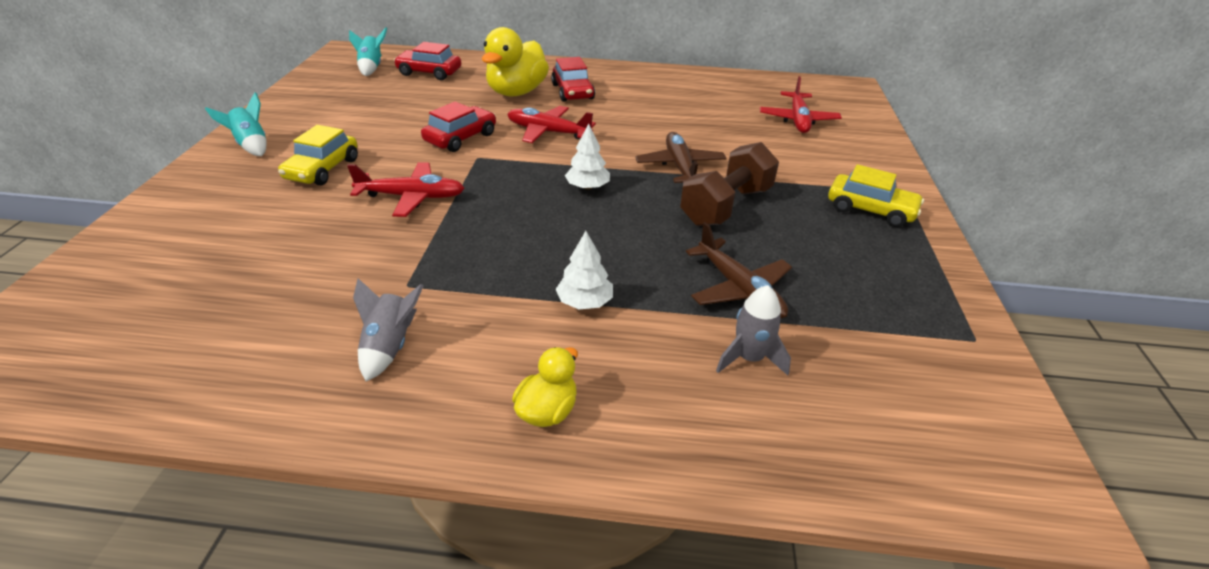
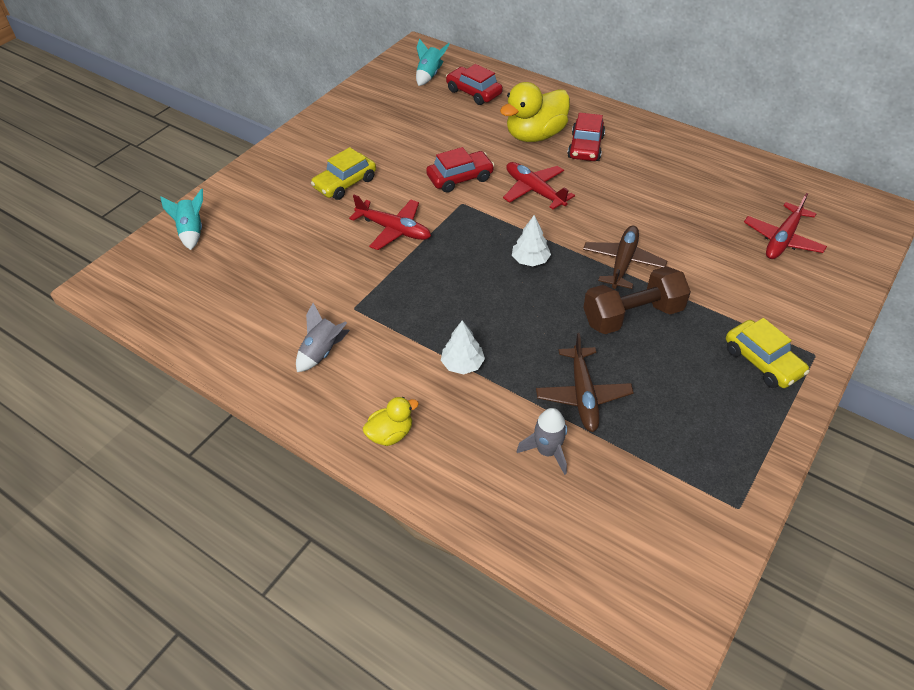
camera: 30 degrees right, 10 degrees up
(251, 145) = (307, 145): turquoise rocket -> turquoise rocket (191, 232)

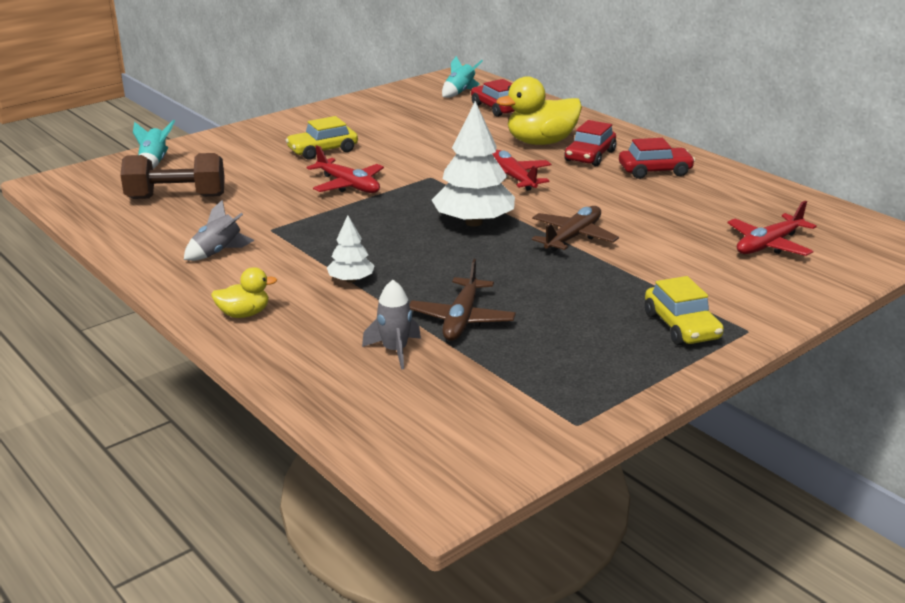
camera: 15 degrees right, 20 degrees down
(460, 178) = (441, 161): red car -> red car (655, 171)
(530, 260) = (473, 222): white tree -> white tree, size x1.94
(632, 316) = (556, 274): brown dumbbell -> brown dumbbell (176, 197)

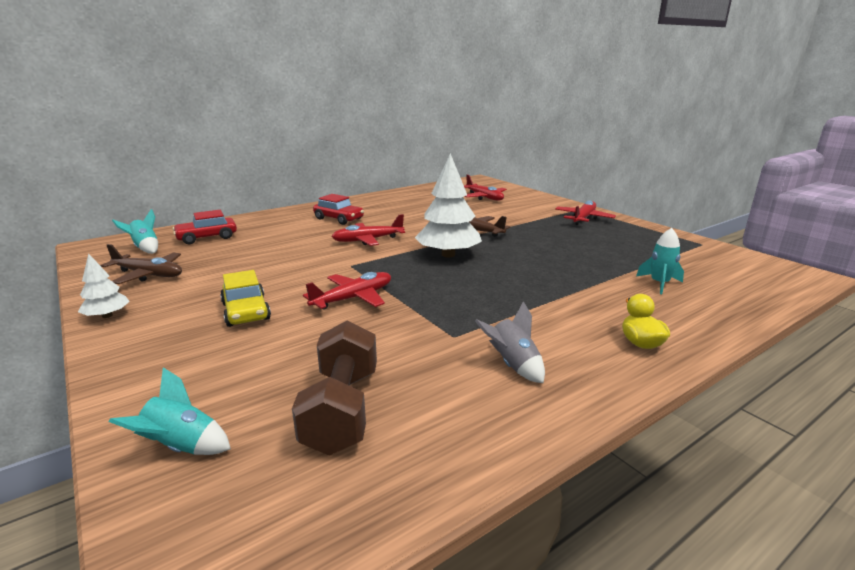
camera: 85 degrees left, 5 degrees down
(351, 280) = (557, 297): white tree -> white tree (107, 316)
(395, 350) = (659, 284): grey rocket -> turquoise rocket
(462, 319) = (602, 263): brown plane -> brown plane (148, 274)
(541, 142) = (301, 229): yellow duck -> none
(655, 171) = (374, 207): red car -> none
(681, 326) = (583, 218): yellow car -> red plane

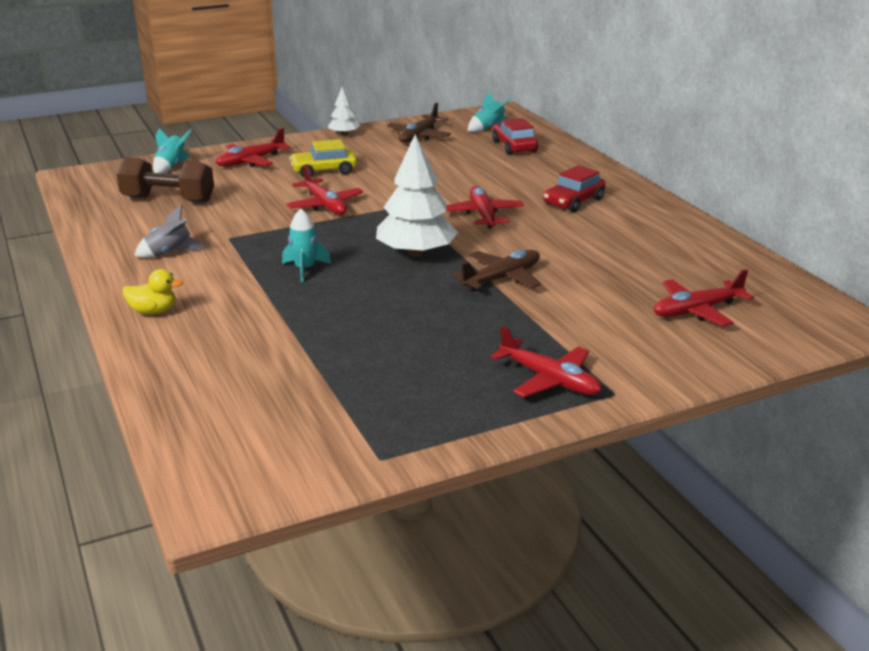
camera: 100 degrees right, 5 degrees up
(188, 367) = (251, 161): none -> red plane
(659, 284) = (261, 363): turquoise rocket -> turquoise rocket (305, 269)

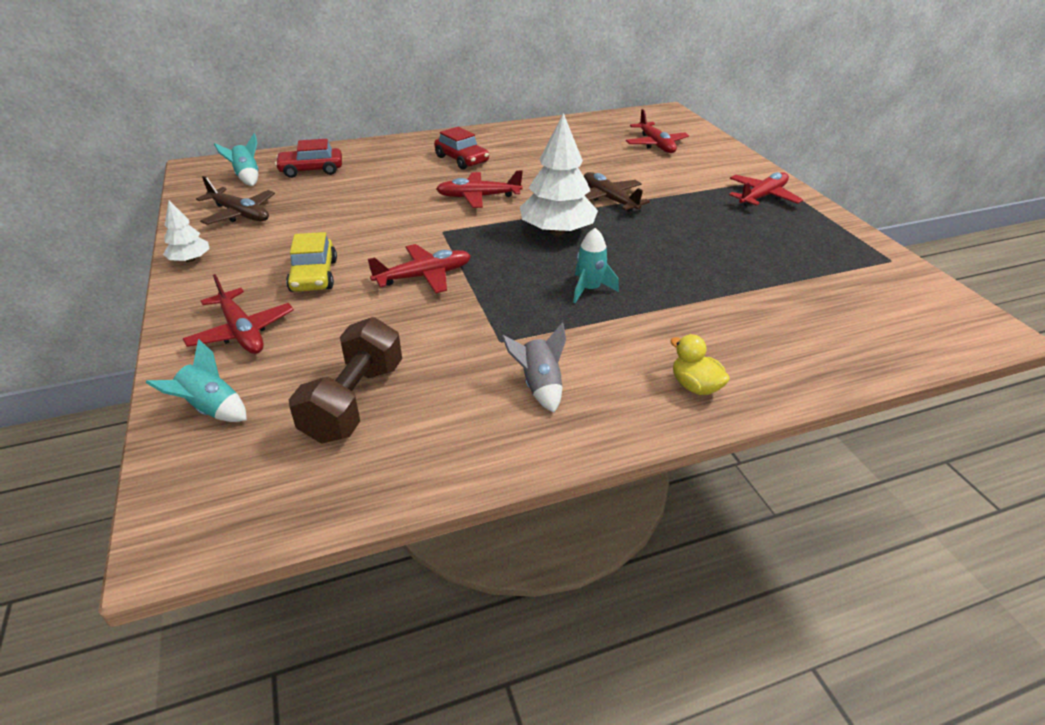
camera: 85 degrees left, 10 degrees up
(153, 311) = (695, 386): yellow duck -> yellow duck turned 45 degrees counterclockwise

